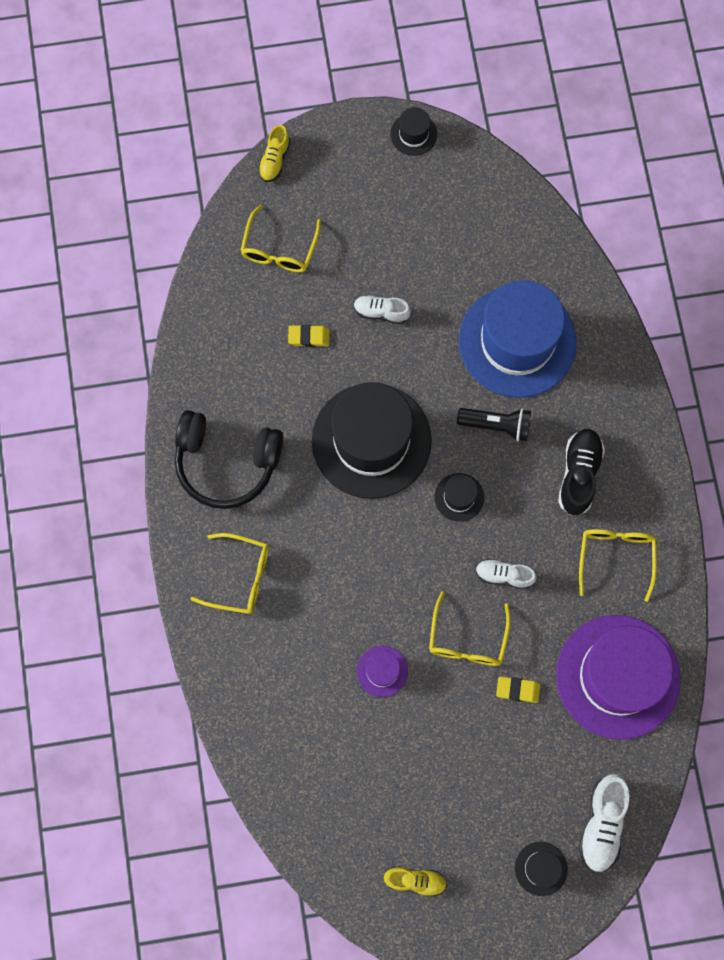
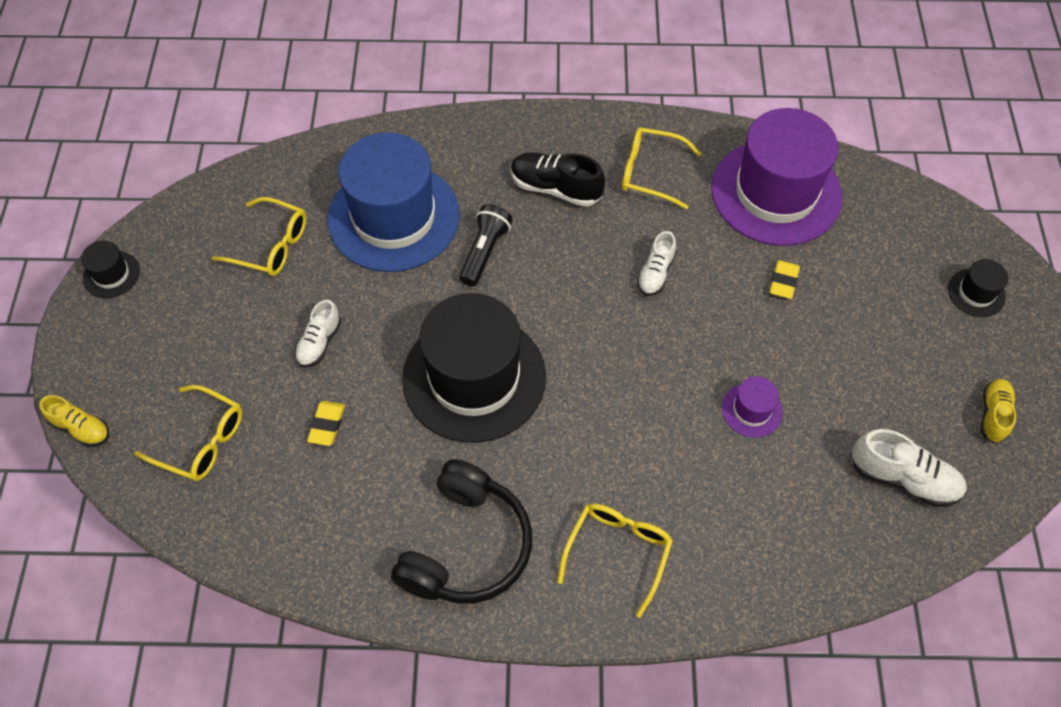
camera: 80 degrees left, 15 degrees down
(459, 497) = (559, 300): black hat -> none
(467, 639) = (723, 319): yellow glasses -> yellow glasses (271, 245)
(602, 824) = (928, 232): white shoe -> white shoe (903, 478)

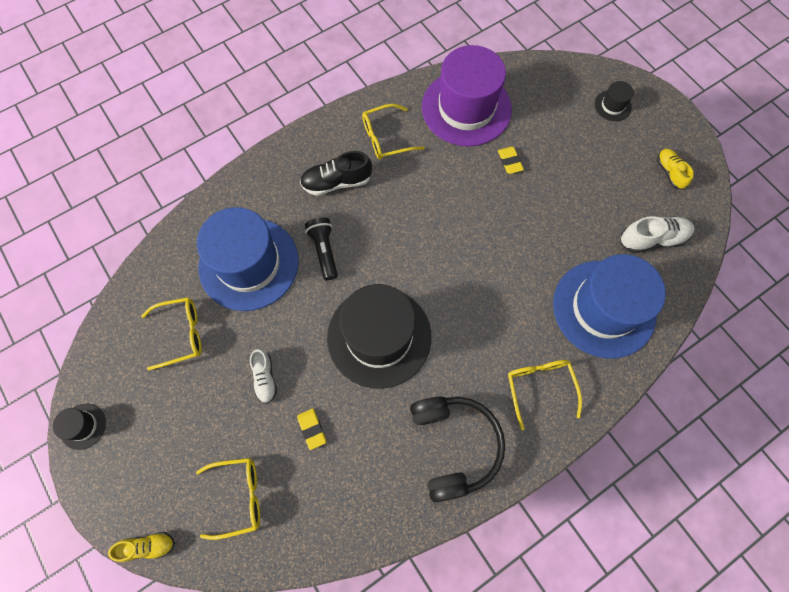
camera: 35 degrees left, 10 degrees up
(655, 273) = (435, 201): white shoe -> none
(751, 410) = (548, 251): purple hat -> none
(771, 517) = (604, 308): none -> blue hat

